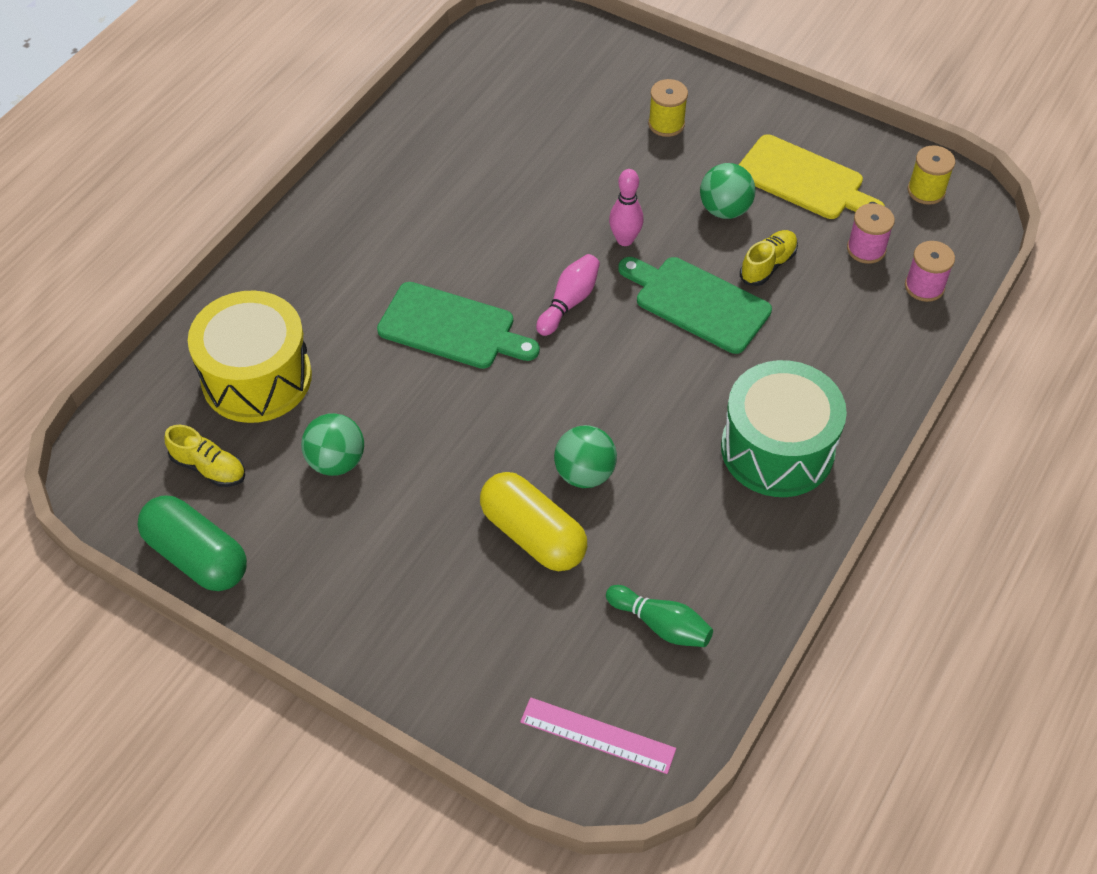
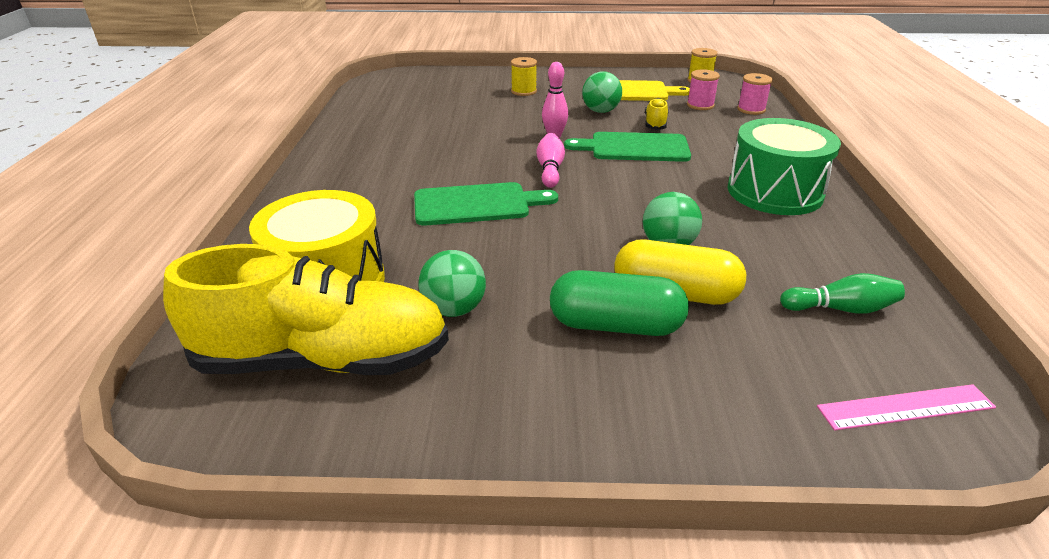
camera: 30 degrees left, 20 degrees down
(197, 556) = (364, 439): green capsule -> green capsule (615, 325)
(209, 467) = (323, 360): yellow shoe -> yellow shoe, size x2.47

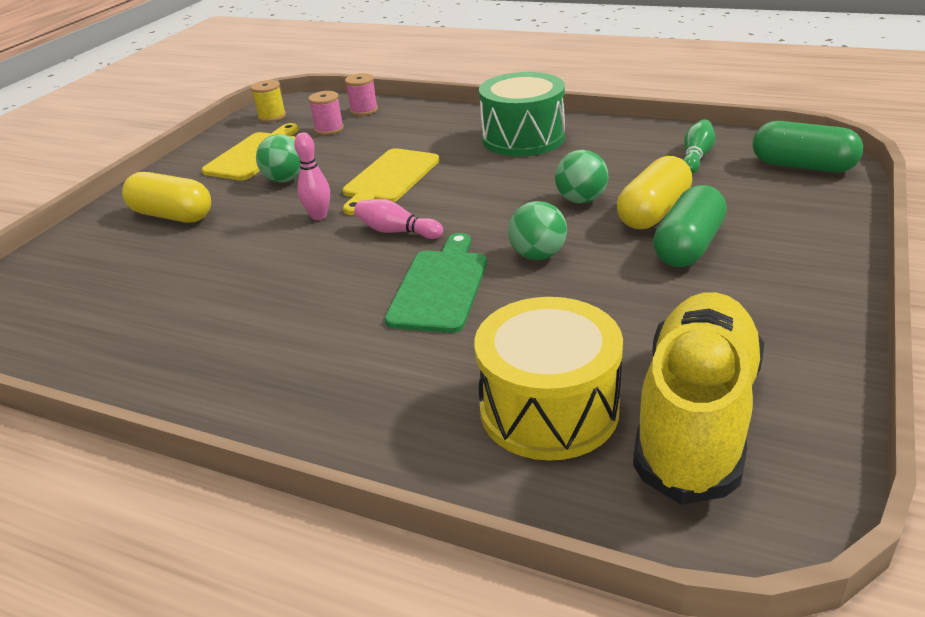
camera: 65 degrees left, 0 degrees up
(454, 309) = (636, 325): green ball -> green ball (538, 255)
(524, 91) = (172, 215): yellow spool -> yellow capsule
(634, 148) = (389, 179): green cutting board -> yellow cutting board
(655, 124) = (347, 158): yellow shoe -> none
(906, 407) = (802, 166): pink ruler -> green capsule

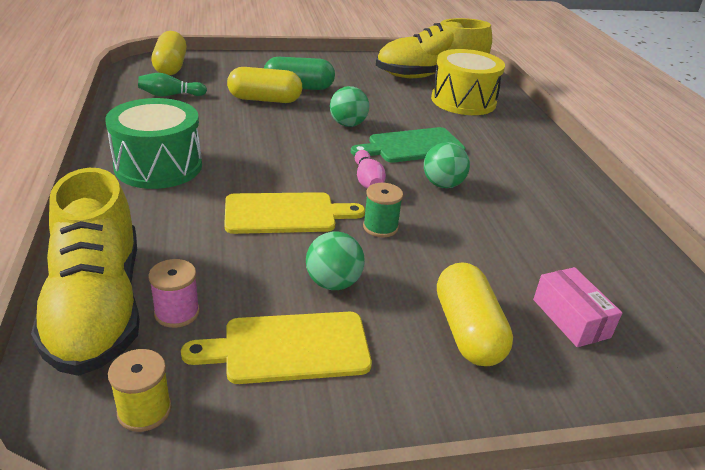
camera: 130 degrees left, 0 degrees up
(109, 265) = (571, 318): none -> pink box
(319, 216) = (380, 227): pink bowling pin -> green spool
(364, 110) = (97, 307): pink spool -> yellow shoe
(581, 200) = (264, 123): green ball -> green ball (443, 185)
(802, 166) = (171, 67): green capsule -> yellow capsule

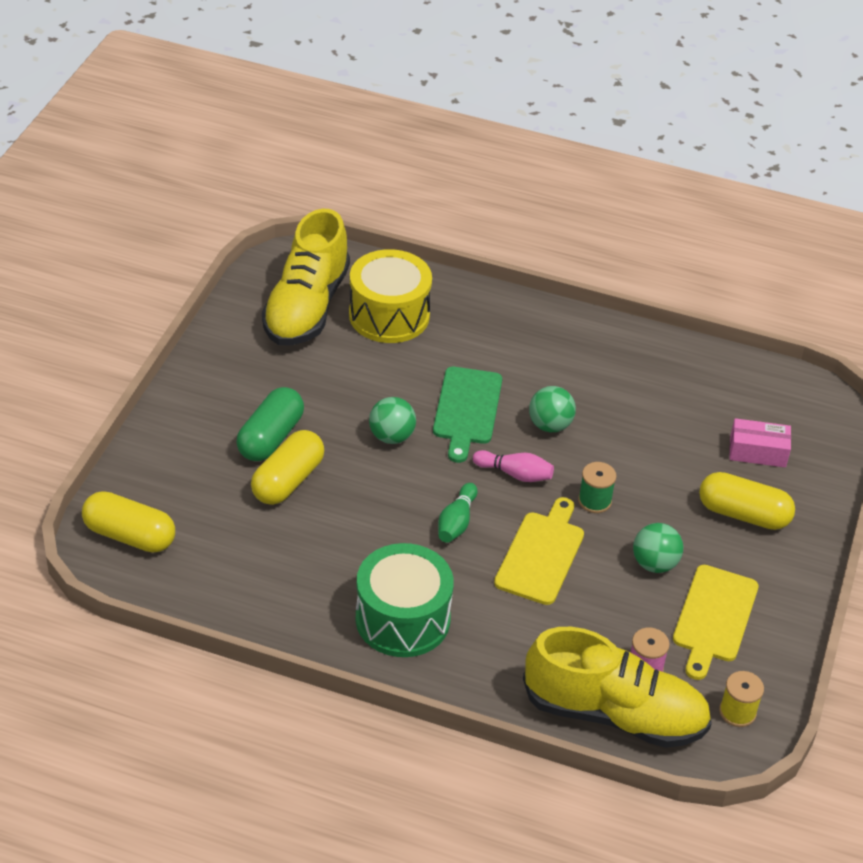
camera: 60 degrees left, 10 degrees up
(170, 95) = (225, 561): green bowling pin -> green bowling pin (456, 522)

